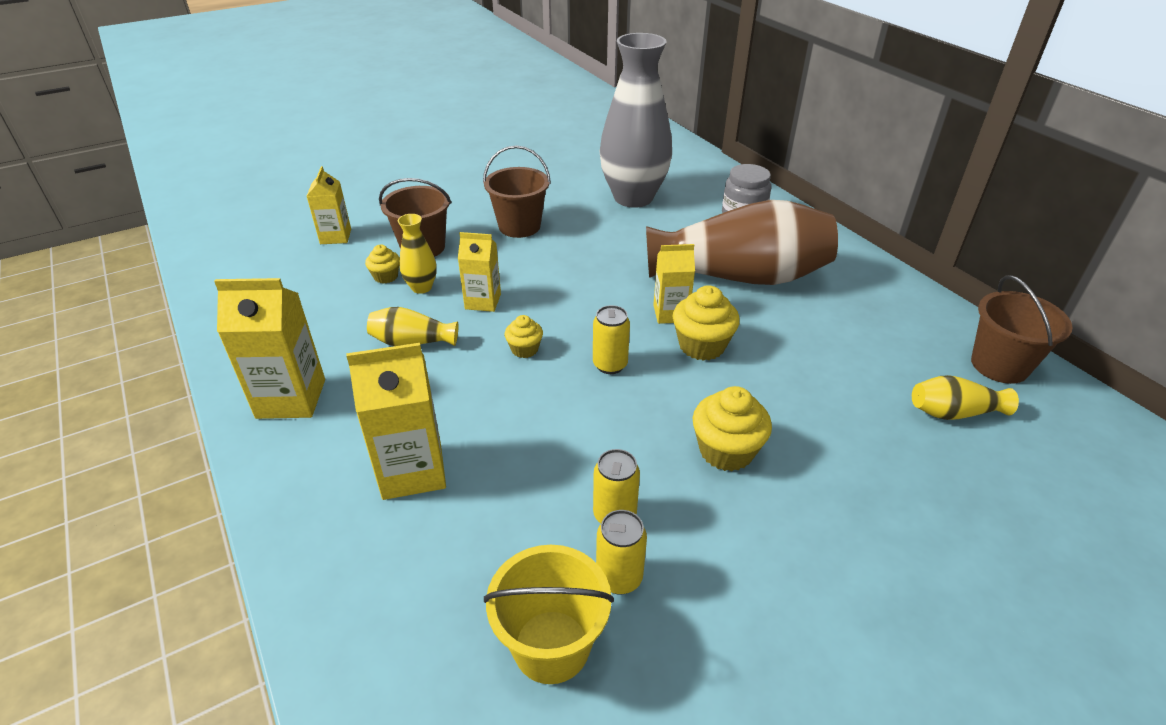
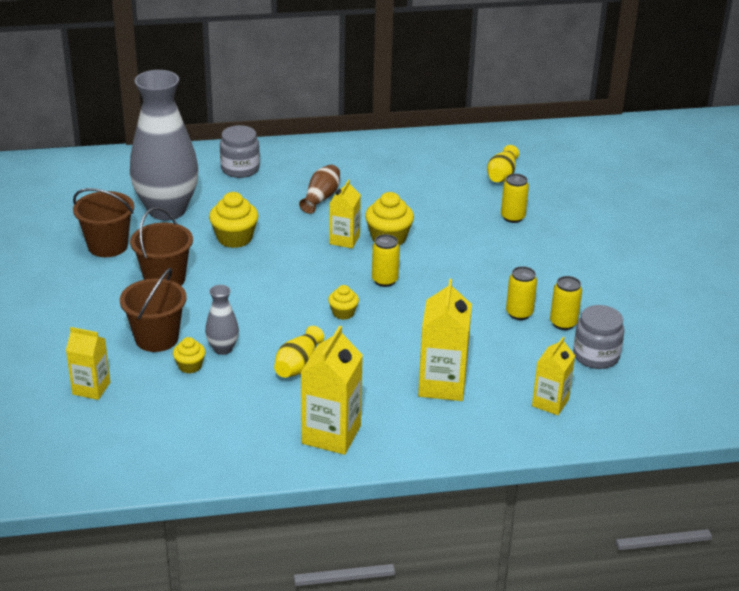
camera: 70 degrees left, 5 degrees down
(421, 287) = (223, 349): yellow vase -> grey vase
(483, 301) = (267, 320): yellow carton -> yellow carton (550, 403)
(551, 646) = (596, 356): yellow bucket -> grey jar
(726, 451) = (490, 260): yellow cupcake -> yellow cupcake (234, 238)
(740, 276) = (321, 198): brown vase -> brown vase, size x0.43
(855, 450) = (512, 217): none -> yellow can
(999, 365) = (473, 144): brown bucket -> brown bucket (108, 246)

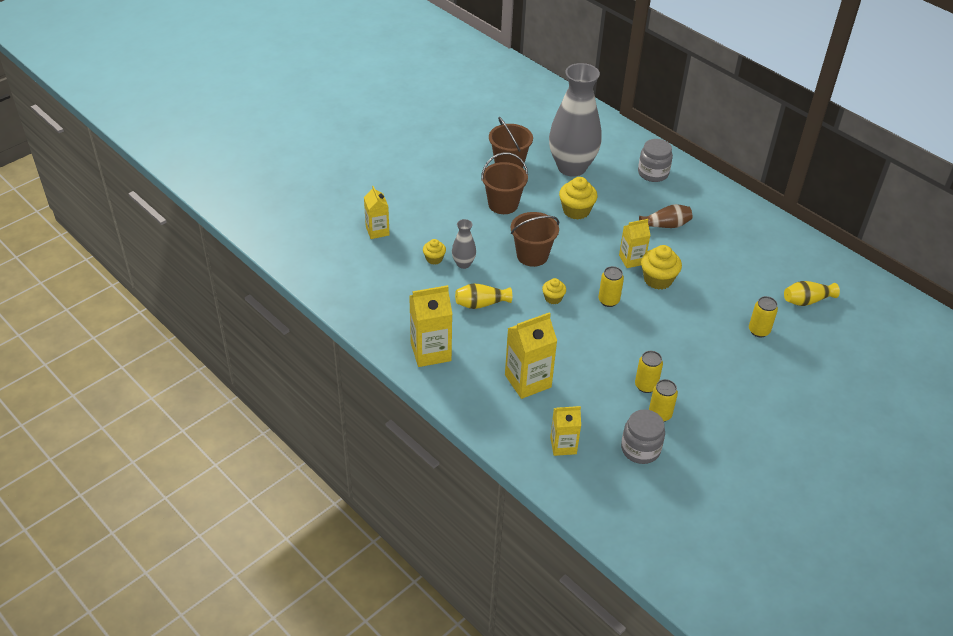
camera: 55 degrees right, 10 degrees up
(156, 338) = (445, 231): brown bucket -> brown bucket (532, 255)

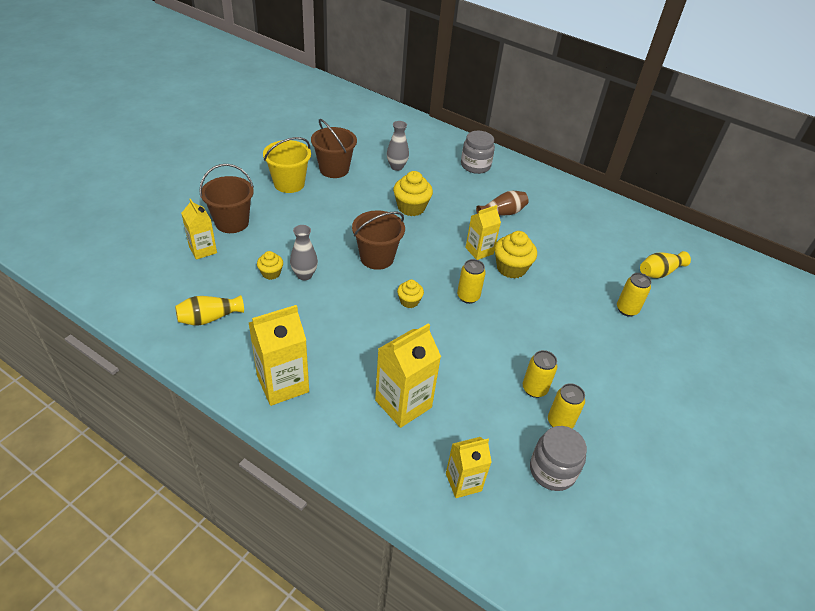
camera: 15 degrees left, 0 degrees up
(463, 175) = (289, 183): none -> yellow bucket
(481, 304) = (332, 318): yellow vase -> yellow vase (209, 318)
(503, 204) = (335, 208): brown bucket -> brown bucket (232, 222)
(571, 167) = (396, 167): grey vase -> grey vase, size x0.43

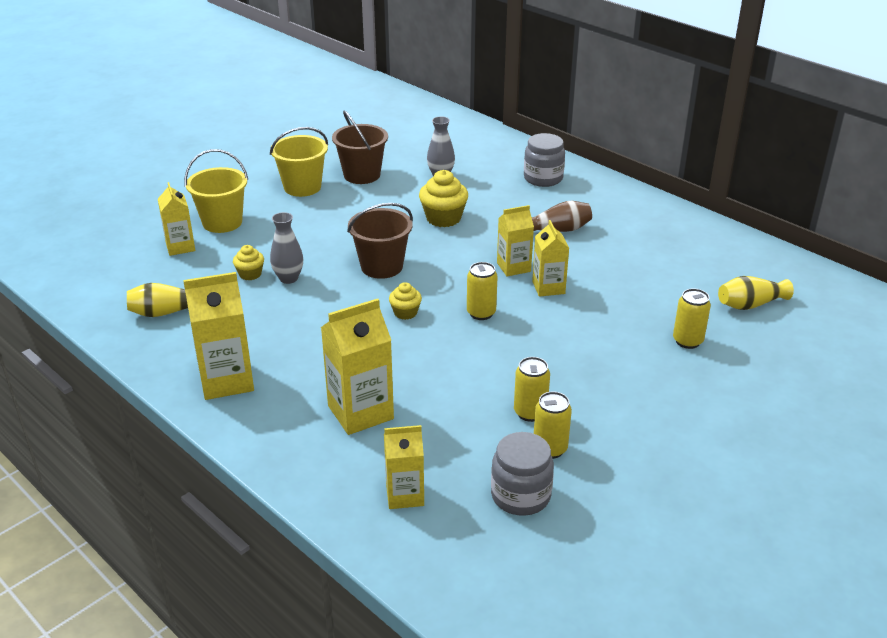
camera: 15 degrees right, 10 degrees down
(232, 222) = (222, 222): brown bucket -> yellow bucket
(511, 268) = (548, 287): yellow cupcake -> yellow carton

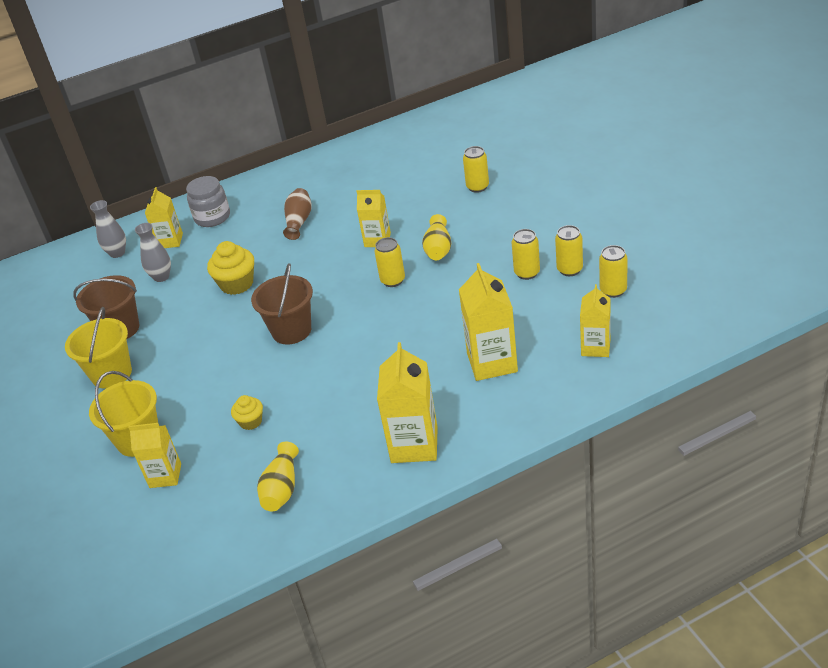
camera: 65 degrees left, 5 degrees up
(288, 278) = (274, 394): grey vase -> grey vase (117, 253)
(405, 313) = (370, 323): yellow cupcake -> none
(513, 267) = (338, 254): yellow carton -> yellow carton (170, 241)
(520, 496) = (613, 290): grey jar -> yellow can
(750, 304) = (449, 152): yellow vase -> yellow vase (438, 249)

